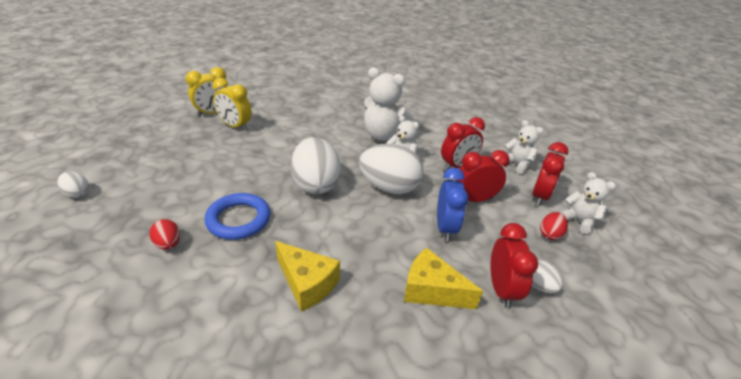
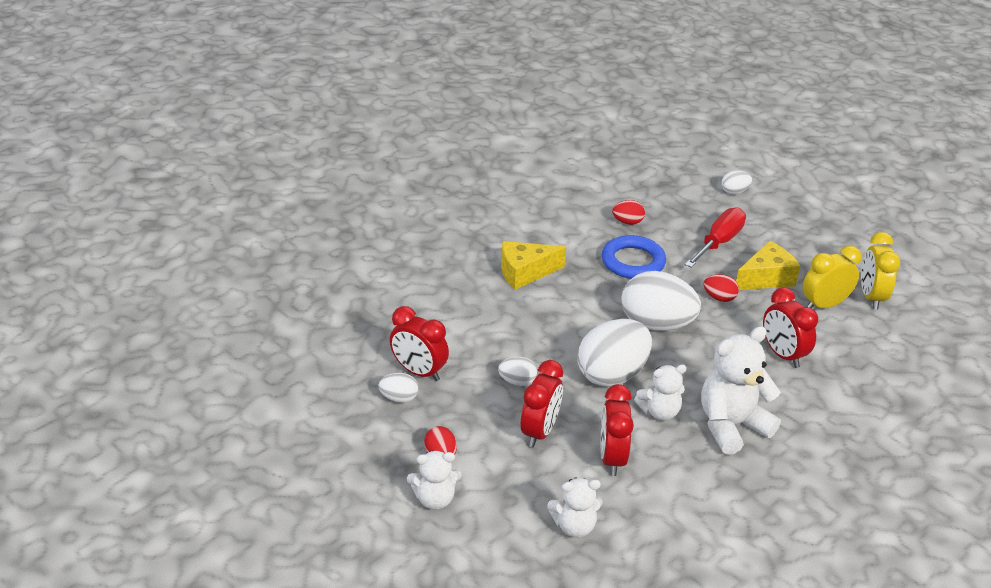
camera: 125 degrees right, 0 degrees up
(177, 182) = (719, 242): none -> red screwdriver
(259, 165) = (719, 298): none -> red egg
(432, 290) = (457, 332): yellow cheese -> yellow cheese (766, 278)
(445, 228) = (517, 381): blue clock -> white egg
(540, 196) = (498, 497): red clock -> red clock (782, 354)

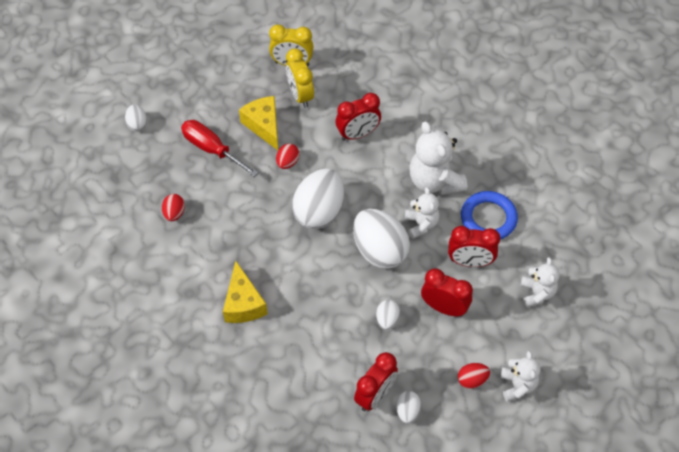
camera: 85 degrees left, 20 degrees up
(633, 262) = (234, 217): blue ring -> blue ring (488, 218)

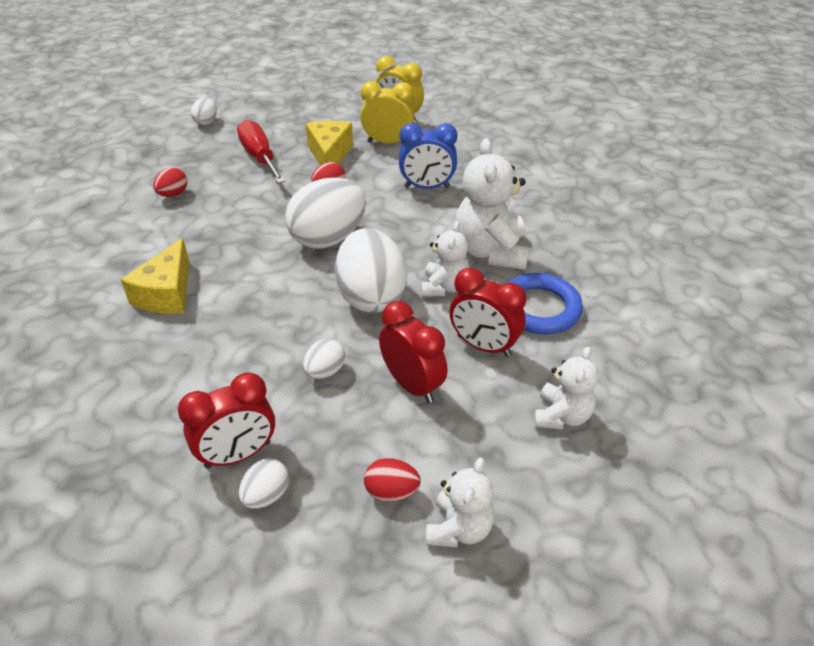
camera: 25 degrees right, 15 degrees down
(300, 95) = (388, 142): yellow clock -> yellow clock turned 90 degrees clockwise
(358, 134) = (427, 187): red clock -> blue clock

